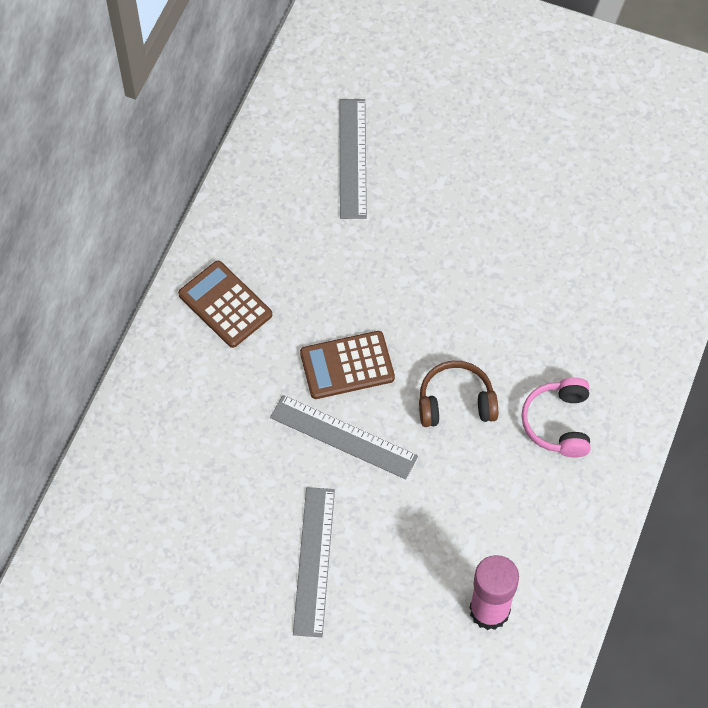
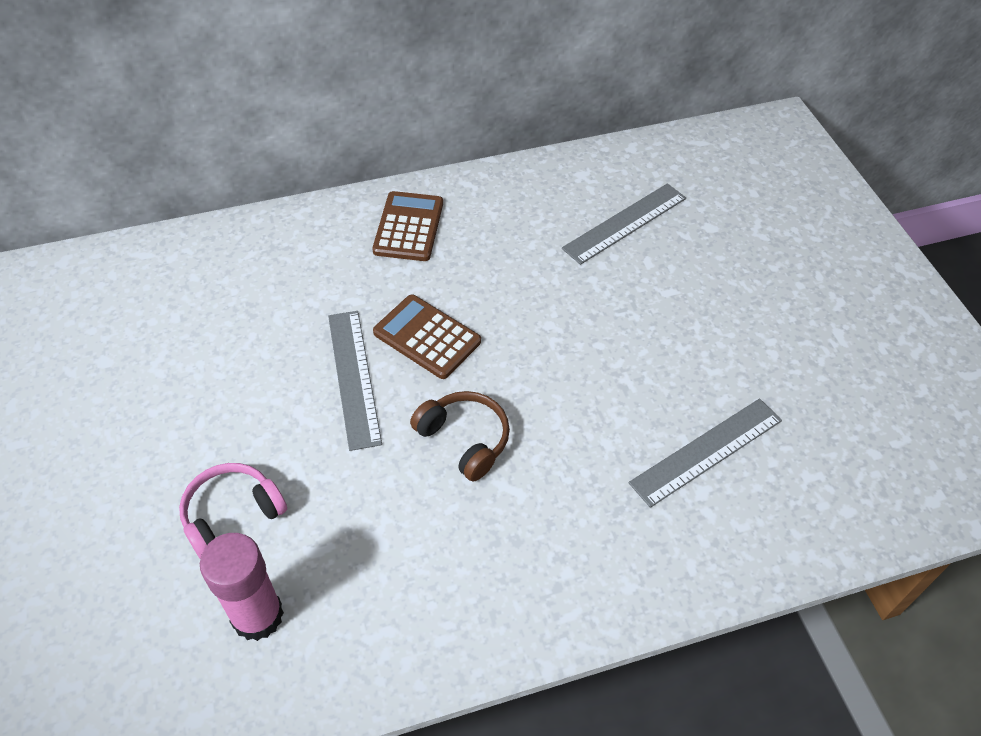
camera: 50 degrees right, 10 degrees down
(314, 561) = (208, 433): grey ruler -> grey ruler (706, 451)
(558, 423) = (520, 540): pink headphones -> pink headphones (232, 515)

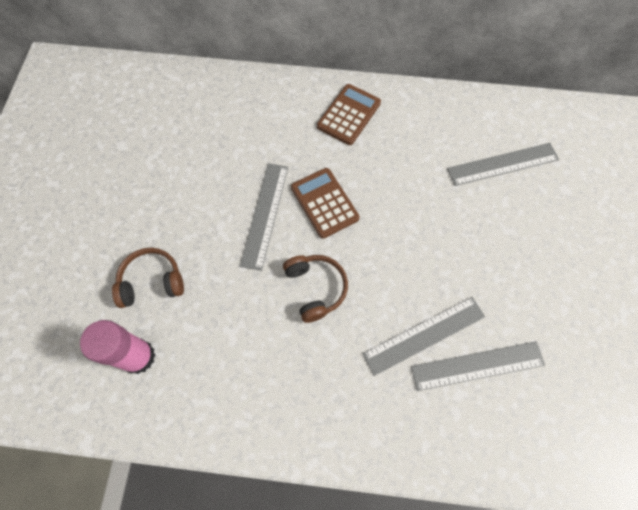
camera: 25 degrees right, 15 degrees up
(232, 515) = (152, 282): pink headphones -> brown headphones
(627, 441) = (424, 335): none -> grey ruler

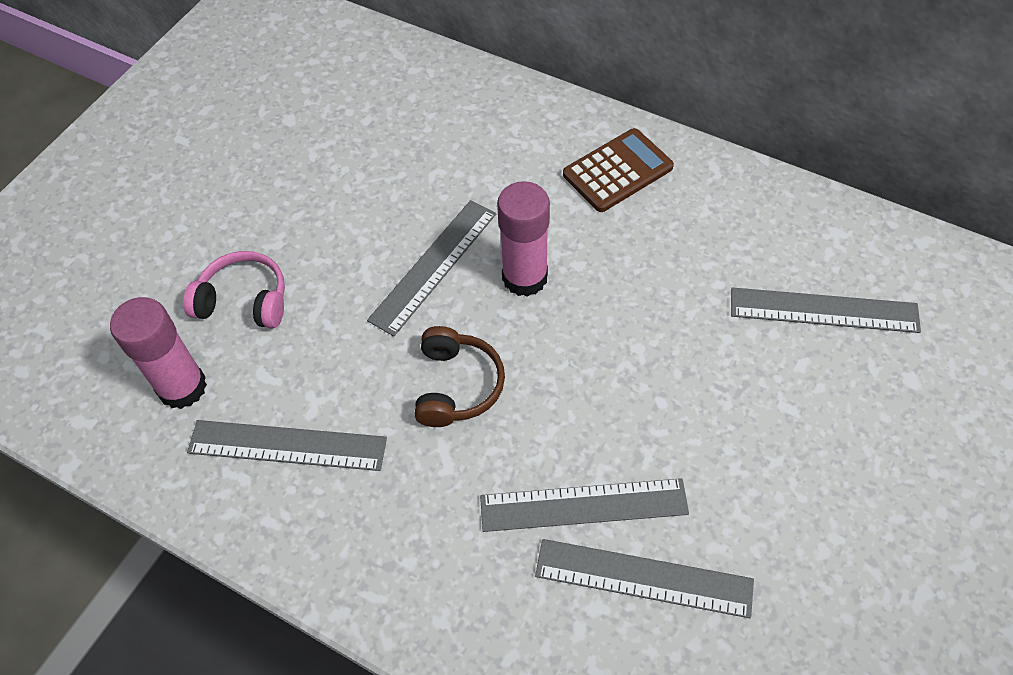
camera: 25 degrees right, 10 degrees down
(152, 282) = (244, 301): brown headphones -> pink headphones
(227, 369) = (287, 445): none -> grey ruler
(324, 203) = (524, 277): brown calculator -> pink glue stick

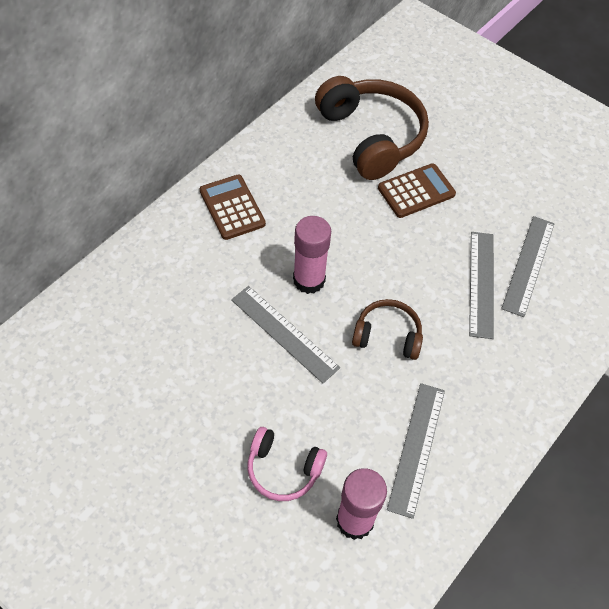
camera: 85 degrees left, 0 degrees up
(244, 301) = (283, 469): pink headphones -> pink headphones turned 90 degrees counterclockwise
(736, 389) = (416, 191): none -> brown calculator
(824, 310) = (371, 136): grey ruler -> brown headphones

